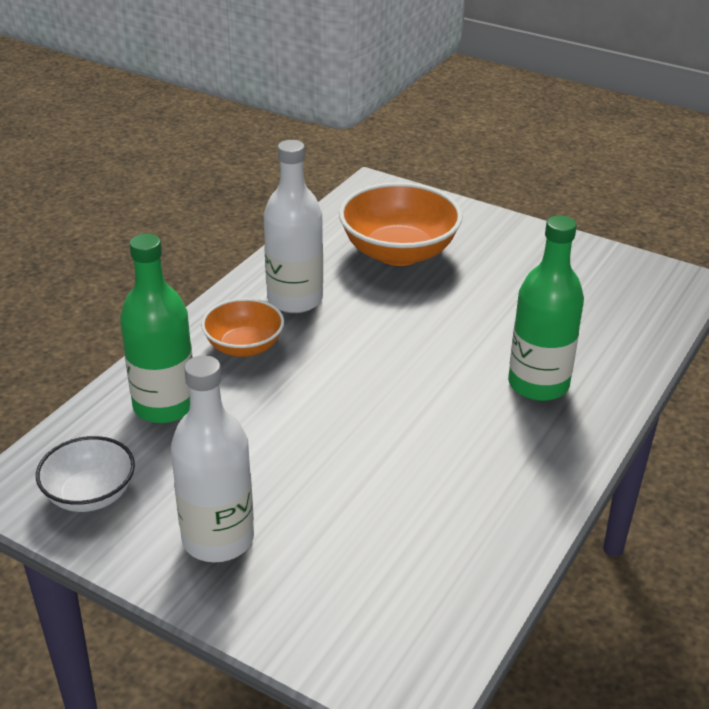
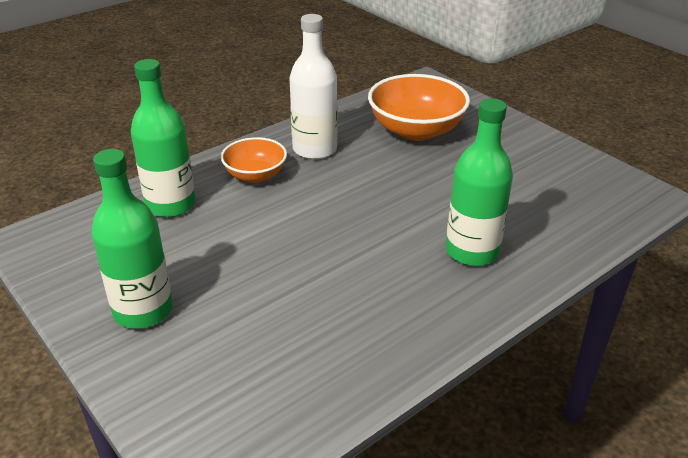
camera: 20 degrees right, 0 degrees up
(90, 495) = (76, 256): white bowl -> none
(218, 539) = (143, 311): white bottle -> green bottle

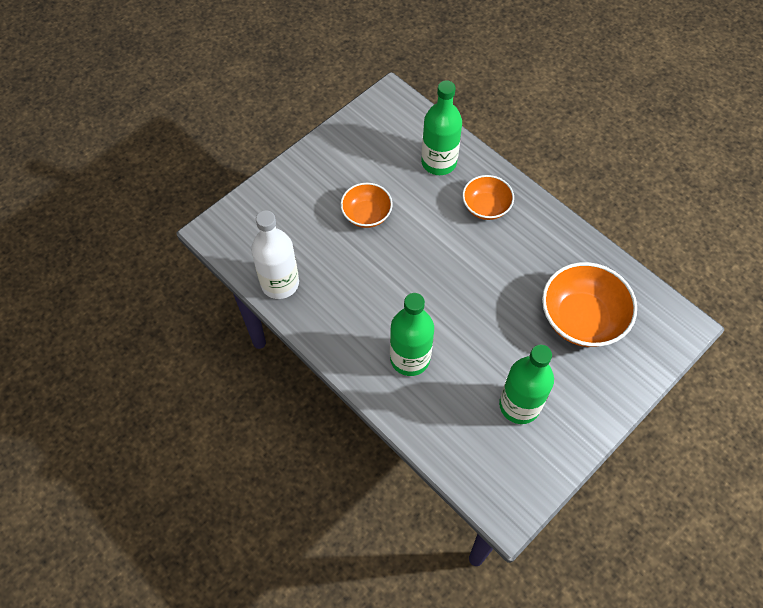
camera: 85 degrees right, 25 degrees up
(143, 311) = (330, 173): green bottle -> green bottle (519, 405)
(235, 276) = (366, 214): none -> orange bowl
(314, 149) = (532, 242): white bottle -> white bottle (280, 283)

